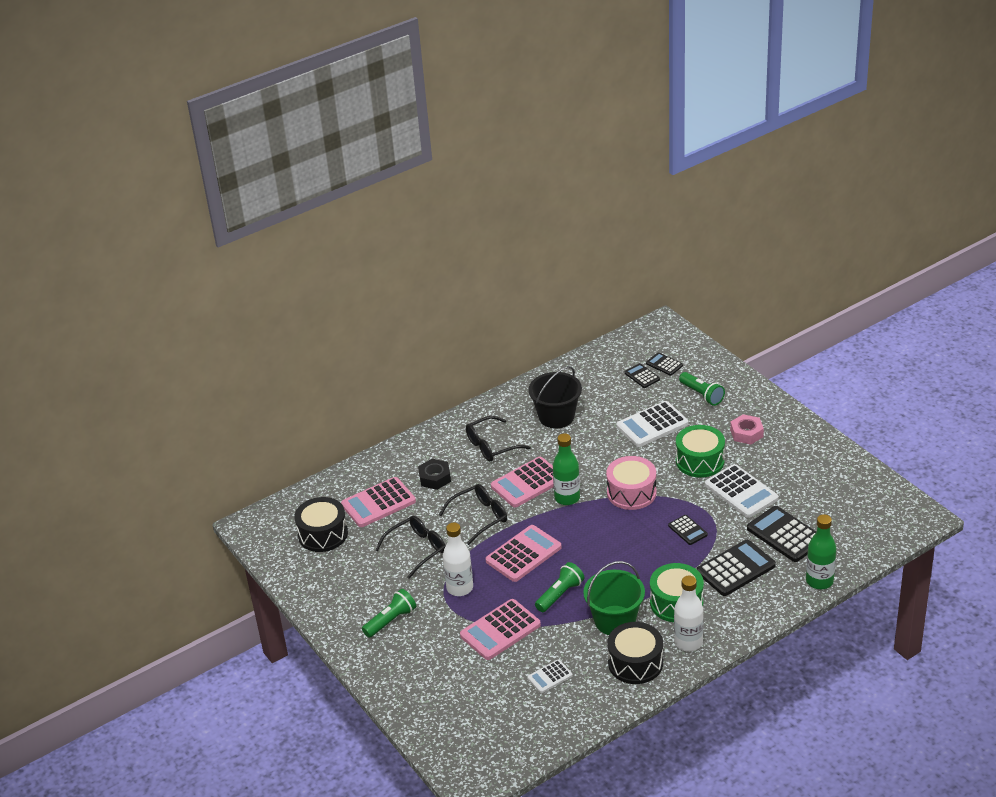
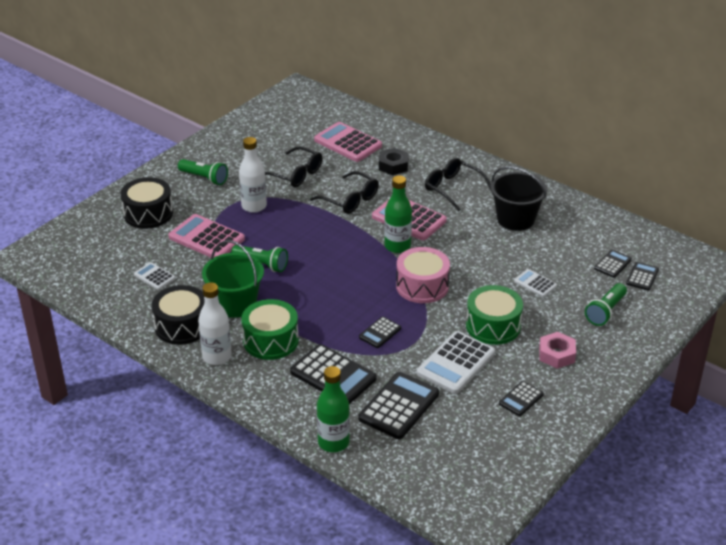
camera: 70 degrees right, 0 degrees up
(323, 534) = (298, 124): black drum -> black drum (148, 214)
(523, 554) = (309, 234): pink calculator -> none
(652, 425) = (535, 283): white calculator -> white calculator, size x0.54
(794, 464) = (521, 399): none -> black calculator

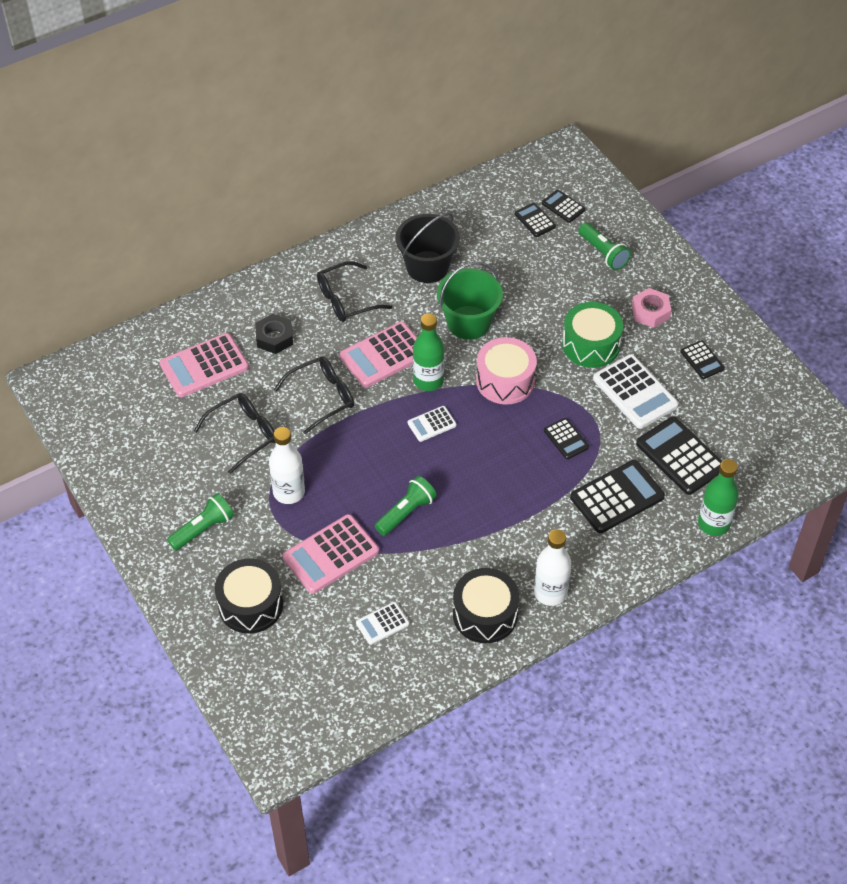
camera: 70 degrees left, 15 degrees up
(235, 304) = (467, 554): green bucket -> green bucket (468, 322)
(271, 340) = (542, 537): green drum -> none
(535, 283) = (540, 289): white calculator -> white calculator (432, 424)

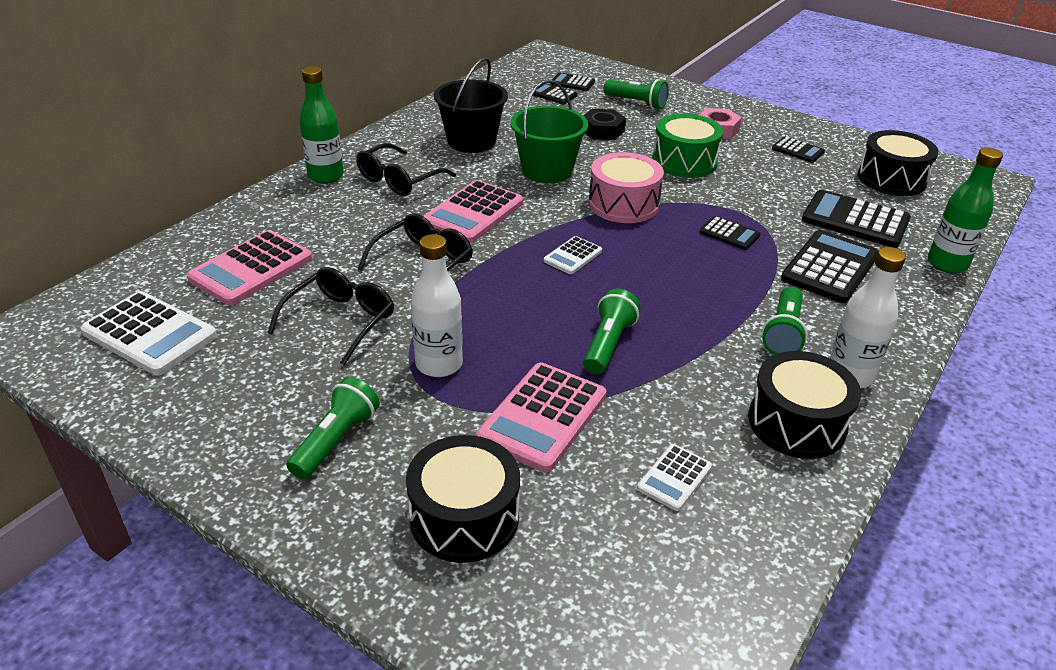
camera: 25 degrees left, 15 degrees down
(274, 338) = (331, 226): black nut -> black nut (602, 130)
(428, 380) = (539, 222): green bottle -> green bottle (326, 176)
(532, 544) = (783, 333): none -> green flashlight
(635, 392) = (760, 184): white calculator -> white calculator (150, 334)
(755, 420) = (891, 179): none -> black drum

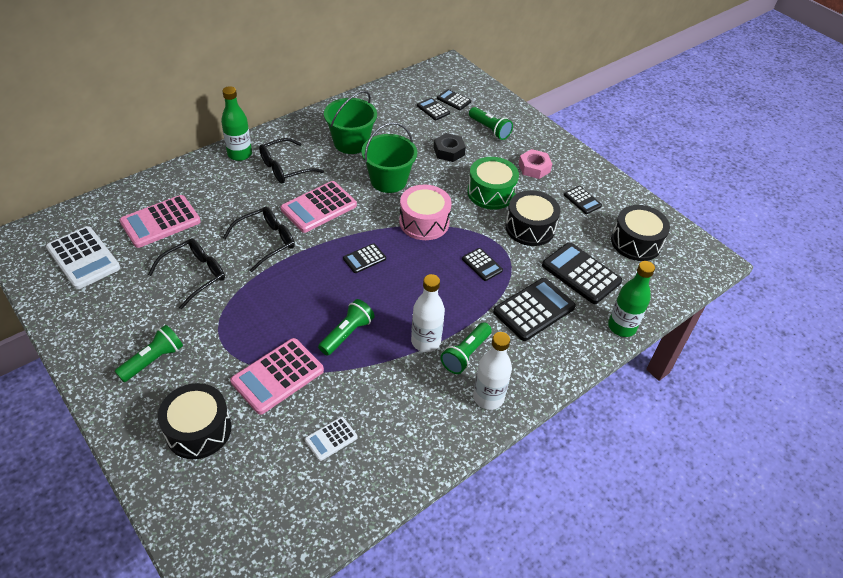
camera: 15 degrees right, 10 degrees up
(439, 364) = (237, 322): white bottle -> white bottle (425, 341)
(471, 141) = (351, 143): black bucket -> green bucket
(573, 256) = (364, 259): white calculator -> black calculator
(796, 423) = (430, 422): black drum -> black drum (530, 228)

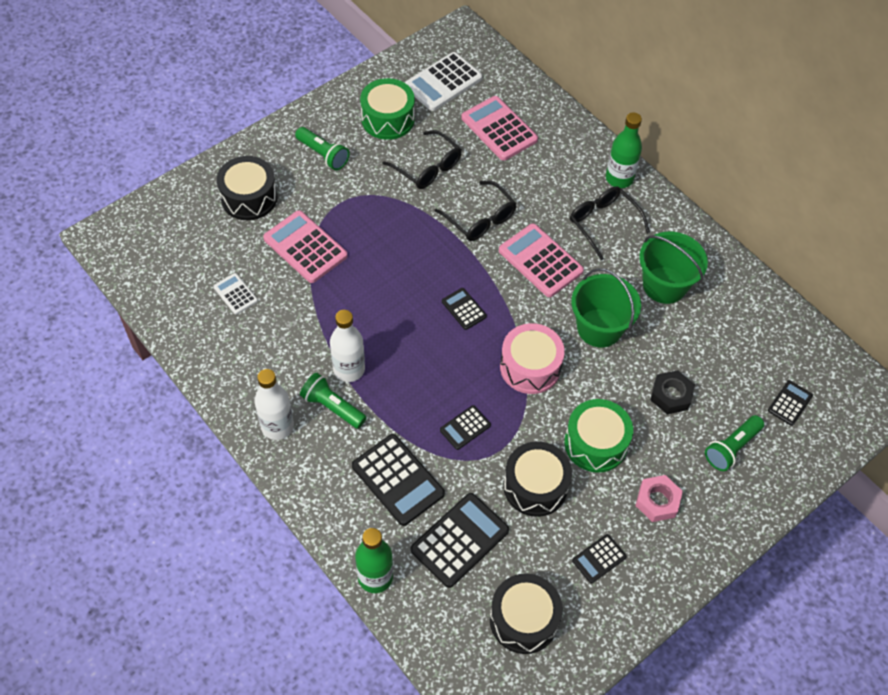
camera: 90 degrees right, 10 degrees up
(119, 304) = (388, 119): none -> green drum
(347, 334) = (357, 299): green flashlight -> none
(433, 109) = (760, 377): black calculator -> none

